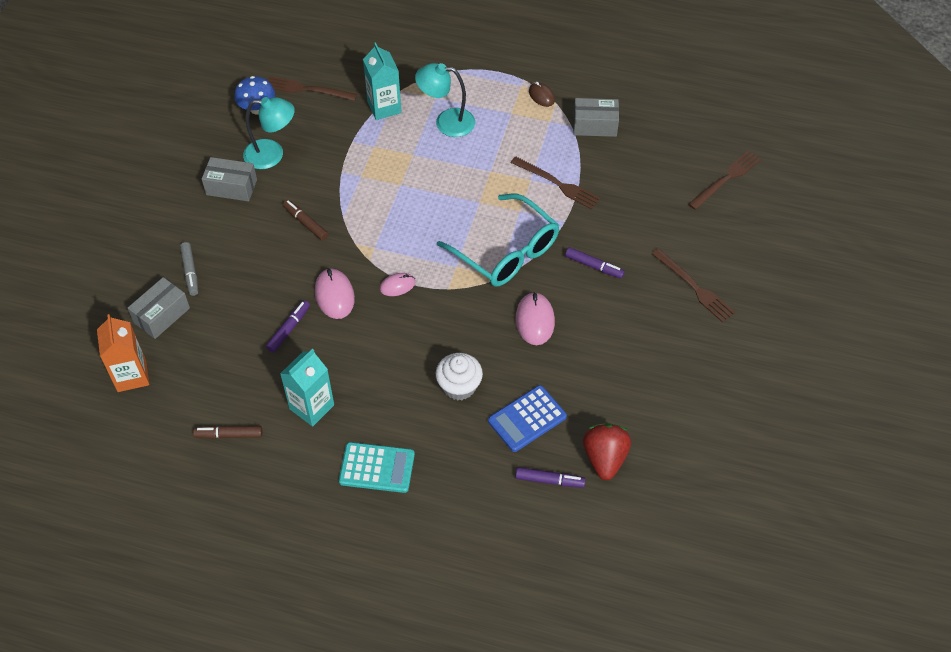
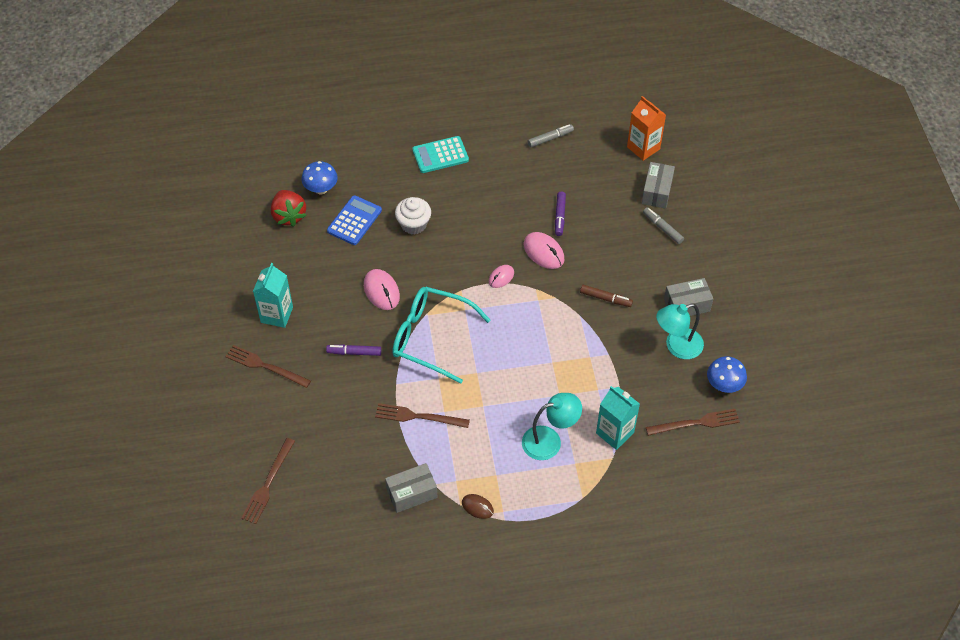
camera: 155 degrees right, 0 degrees up
(229, 435) = (550, 138): brown marker -> grey marker
(312, 407) = (508, 174): turquoise carton -> turquoise carton (277, 315)
(549, 480) = (321, 189): purple marker -> blue mushroom

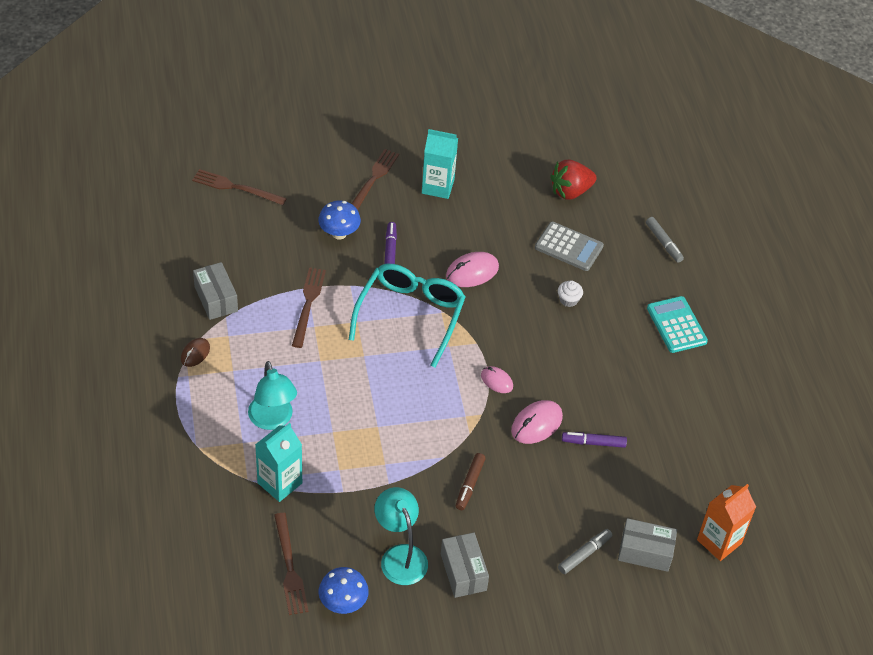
camera: 85 degrees right, 5 degrees down
(321, 189) = (611, 217): blue mushroom -> blue mushroom (339, 233)
(354, 221) = (569, 247): blue calculator -> grey calculator
(413, 224) = (568, 300): white cupcake -> white cupcake, size x0.60
(550, 138) = (720, 438): grey marker -> grey marker (663, 243)

